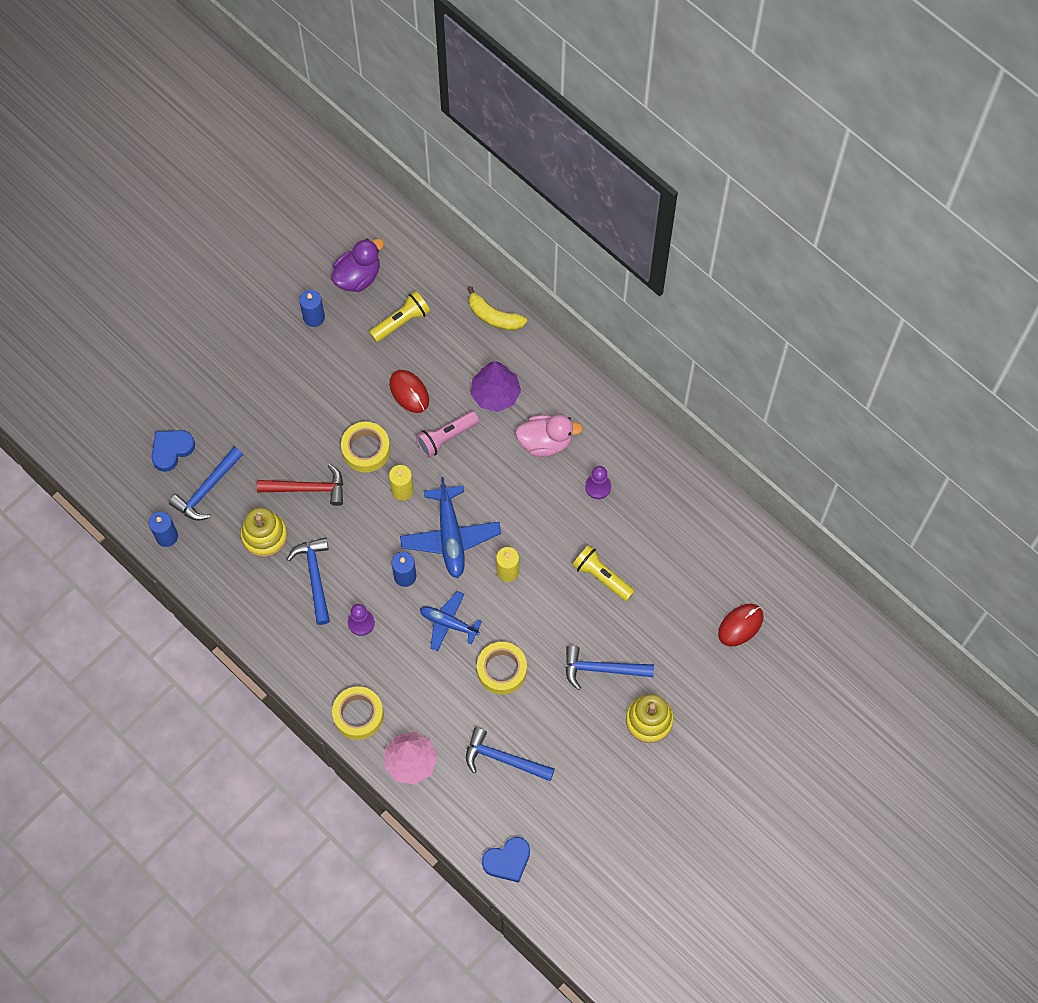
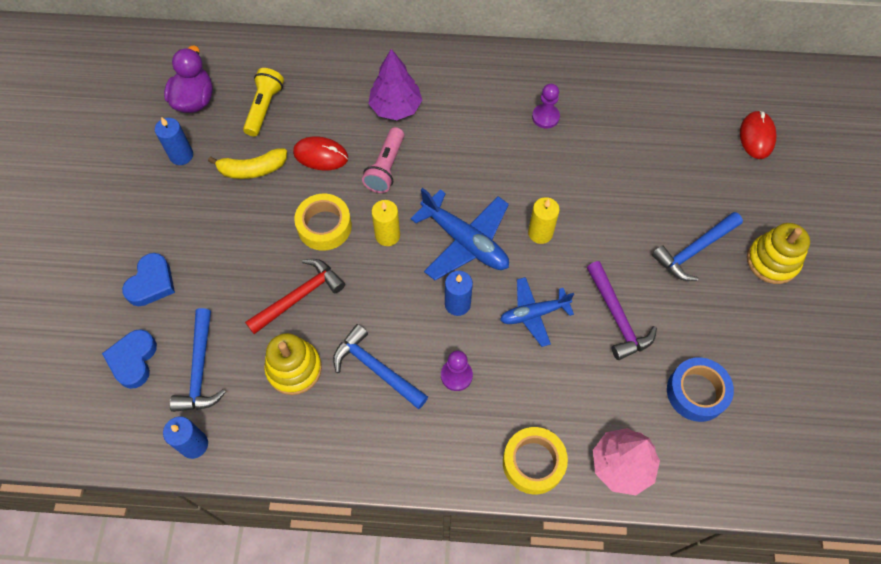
camera: 40 degrees left, 5 degrees down
(494, 316) = (340, 54): yellow banana -> yellow banana (252, 169)
(501, 670) = (617, 317): yellow tape -> purple hammer
(503, 759) = (696, 392): blue hammer -> blue tape
(507, 860) = (794, 482): blue heart -> blue heart (151, 283)
(545, 442) = (471, 114): pink duck -> none
(601, 576) = (618, 180): yellow flashlight -> none

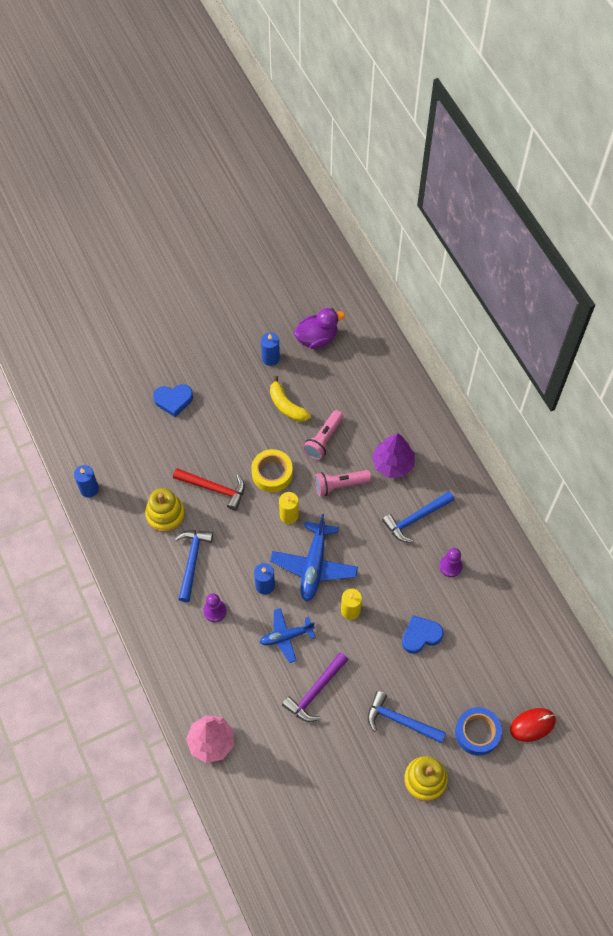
camera: 60 degrees right, 0 degrees up
(133, 360) = (120, 423): blue heart -> blue heart (420, 636)
(200, 369) = (135, 463): blue hammer -> blue hammer (416, 518)
(264, 108) = (338, 383): yellow flashlight -> none
(321, 155) = (323, 439): red mouse -> pink flashlight
(533, 462) = (183, 686): yellow tape -> none
(534, 314) = (286, 636): blue plane -> blue plane turned 60 degrees counterclockwise
(696, 392) = (289, 768): blue tape -> blue tape (477, 733)

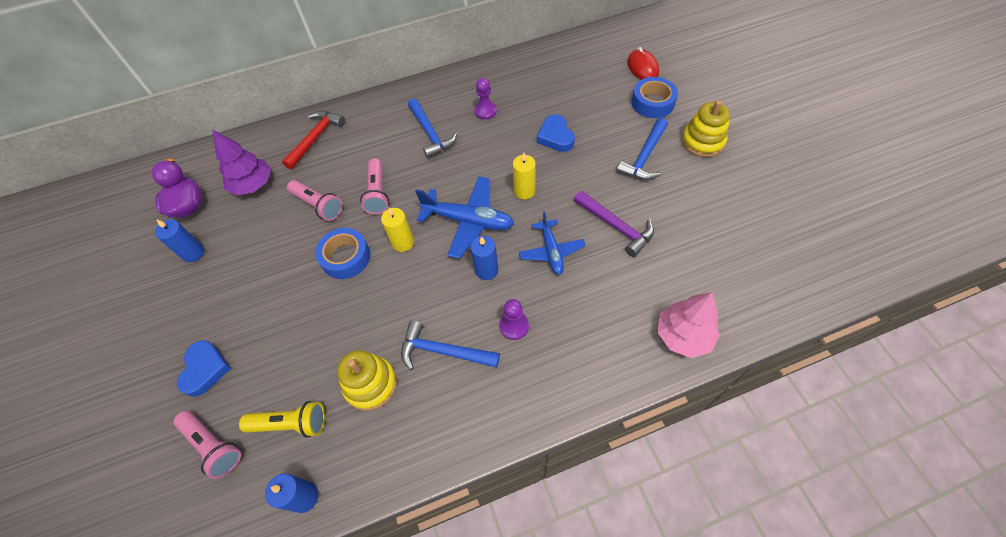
camera: 80 degrees left, 5 degrees down
(120, 423) = (213, 445): none -> pink flashlight
(136, 468) = (291, 423): none -> yellow flashlight
(214, 488) = (348, 322): red hammer -> red hammer (315, 138)
(272, 473) = (346, 257): yellow tape -> blue tape
(287, 406) = (263, 239): yellow banana -> none
(392, 464) = (365, 148): purple tree -> purple tree (253, 185)

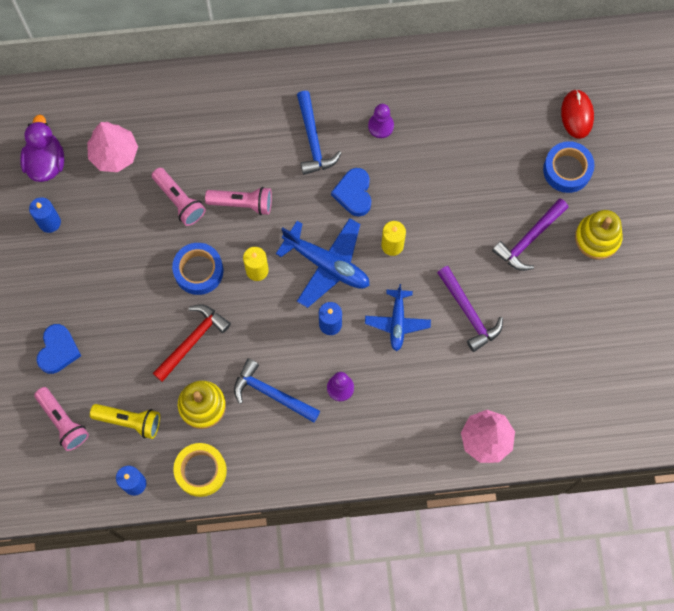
camera: 10 degrees right, 15 degrees up
(253, 185) = (114, 154): purple tree -> pink tree
(315, 138) = (187, 109): red hammer -> red hammer (192, 341)
(377, 193) = (242, 203): pink flashlight -> pink flashlight turned 90 degrees counterclockwise
(381, 458) = (201, 471): none -> yellow tape
(555, 137) = (446, 185): blue heart -> blue heart (354, 194)
(644, 157) = (529, 239): blue hammer -> purple hammer

